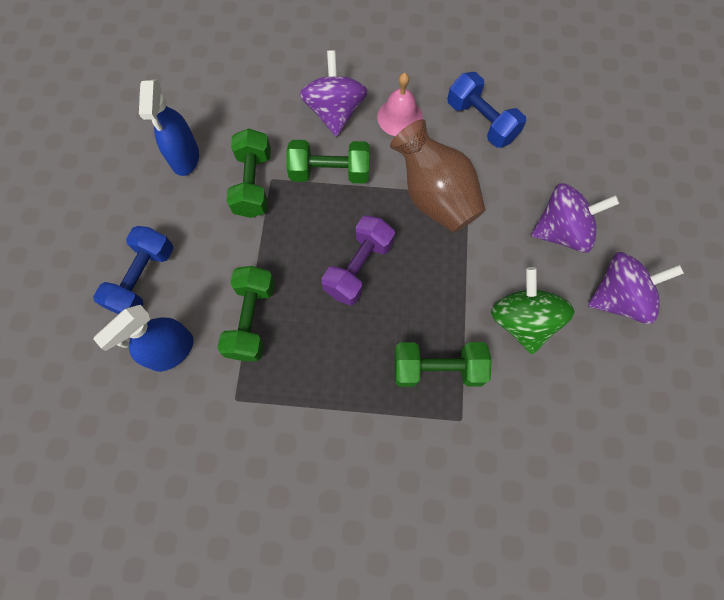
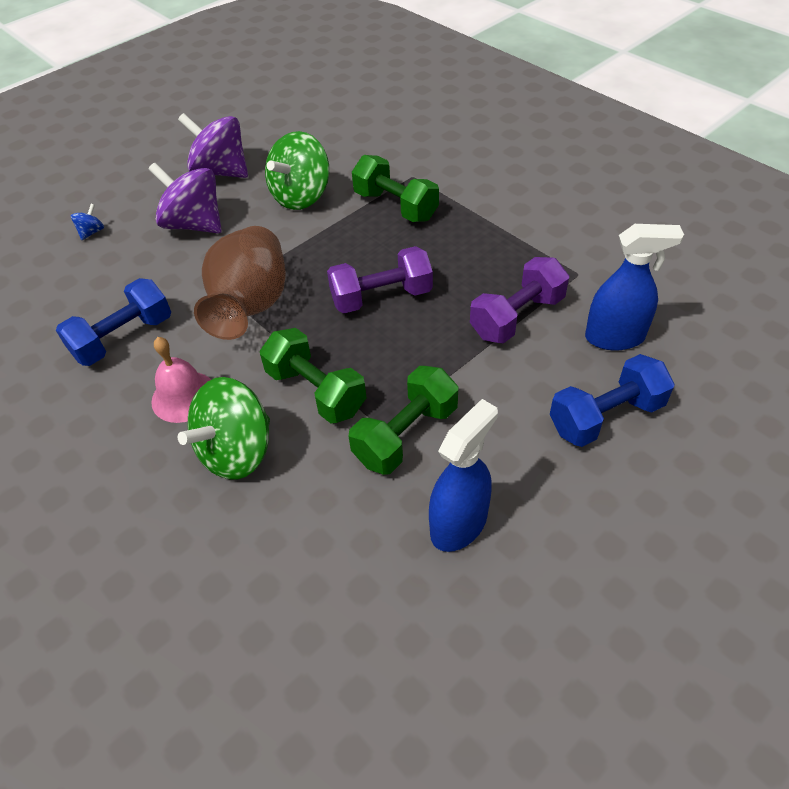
camera: 135 degrees left, 20 degrees down
(251, 320) = (517, 317): green dumbbell -> purple dumbbell
(335, 112) = (237, 451): purple spinning top -> green spinning top
(481, 121) = (123, 338): blue dumbbell -> blue dumbbell turned 45 degrees clockwise
(619, 171) = (92, 232): none -> blue spinning top

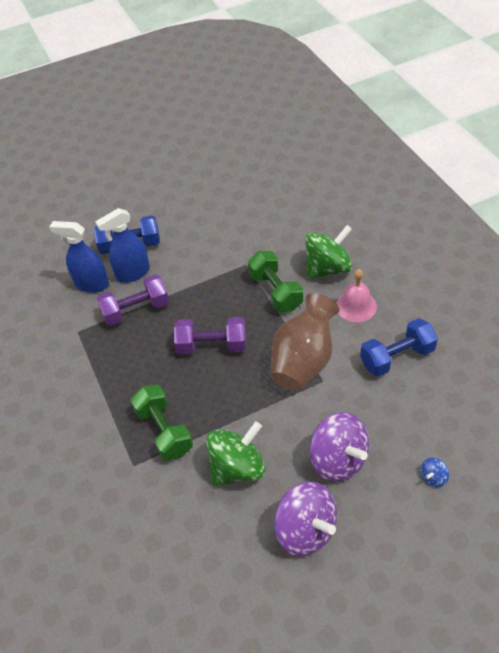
camera: 160 degrees left, 0 degrees up
(405, 435) = (235, 258): green dumbbell -> none
(459, 524) = (228, 216): blue spray bottle -> blue spray bottle (133, 273)

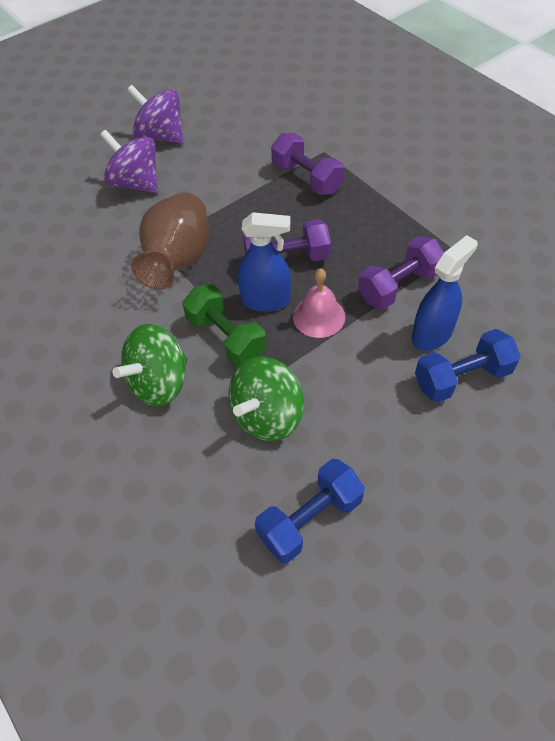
camera: 165 degrees right, 5 degrees up
(91, 284) = (479, 310): blue spray bottle -> blue spray bottle (266, 300)
(164, 431) = (306, 178): green dumbbell -> purple dumbbell
(237, 468) = (227, 164): green spinning top -> green spinning top (267, 416)
(356, 306) = (119, 333): pink bell -> pink bell (319, 316)
(397, 357) = (73, 280): blue dumbbell -> blue dumbbell (310, 519)
(433, 477) = (51, 184): blue spinning top -> none

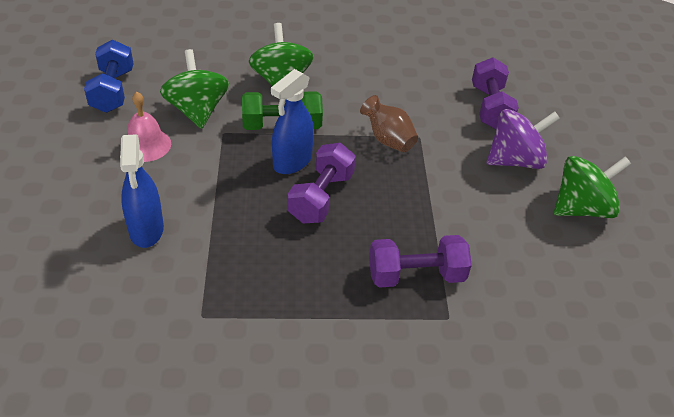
camera: 120 degrees right, 10 degrees down
(161, 136) = (581, 208): purple spinning top -> green spinning top
(178, 260) = (388, 139): brown vase -> brown vase, size x0.60
(319, 316) = (243, 180): pink bell -> pink bell (146, 145)
(399, 286) = (213, 245): purple dumbbell -> purple dumbbell (490, 107)
(462, 378) = (93, 217): blue dumbbell -> none

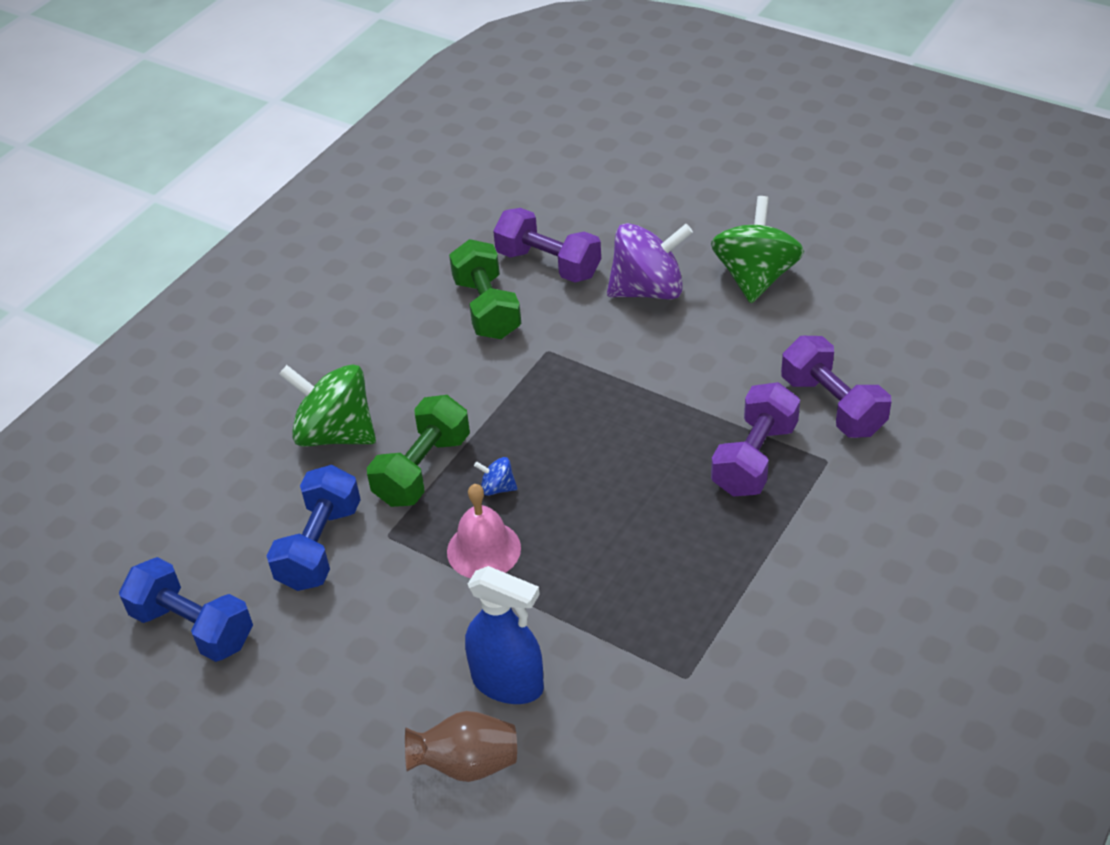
camera: 50 degrees left, 0 degrees up
(146, 145) = (344, 628): pink bell -> pink bell (483, 549)
(197, 110) = (319, 546): green spinning top -> blue dumbbell
(292, 162) = (497, 488): blue spray bottle -> blue spinning top
(321, 197) = (578, 487): purple dumbbell -> purple dumbbell (832, 405)
(388, 139) = (529, 380): brown vase -> brown vase (466, 764)
(428, 98) = (487, 308): none -> green dumbbell
(515, 160) = (648, 290): purple spinning top -> purple spinning top turned 60 degrees clockwise

